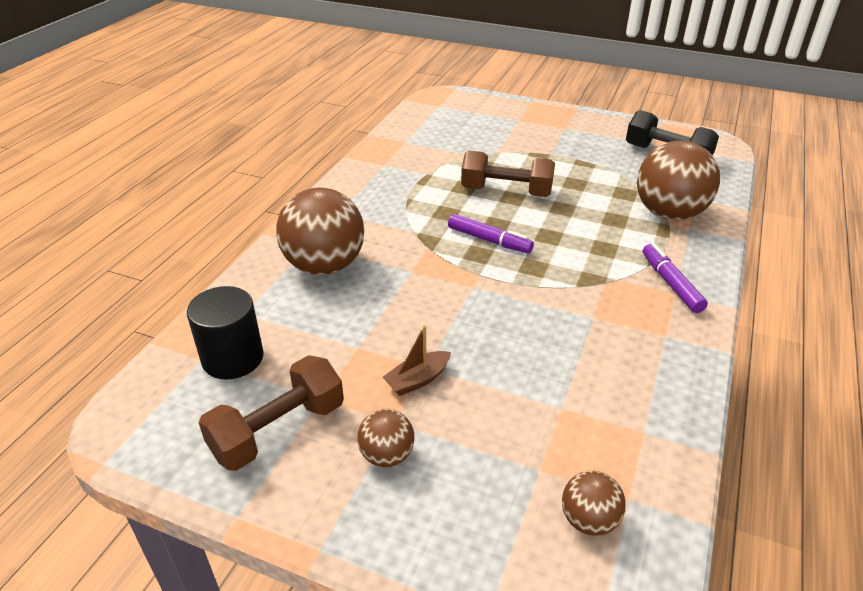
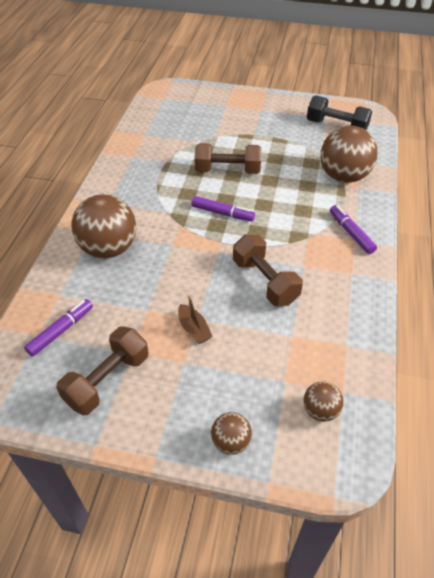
camera: 10 degrees left, 10 degrees up
(233, 358) = (61, 331): black cylinder -> purple marker
(387, 455) = (185, 386): brown ball -> brown ball (230, 442)
(417, 380) = (194, 329): brown boat -> brown boat turned 75 degrees counterclockwise
(533, 330) = (265, 281): none -> brown dumbbell

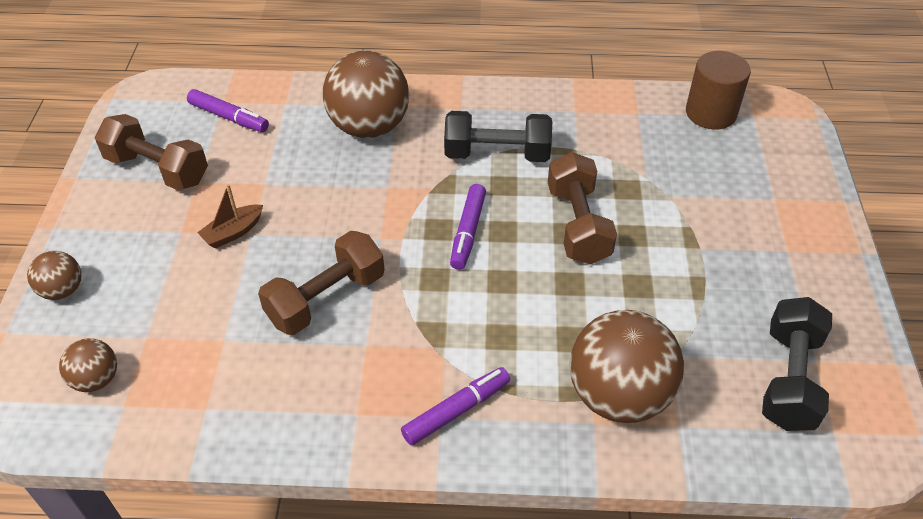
camera: 80 degrees right, 0 degrees up
(155, 110) = (711, 113): none -> brown cylinder
(159, 193) = (497, 154): none -> black dumbbell

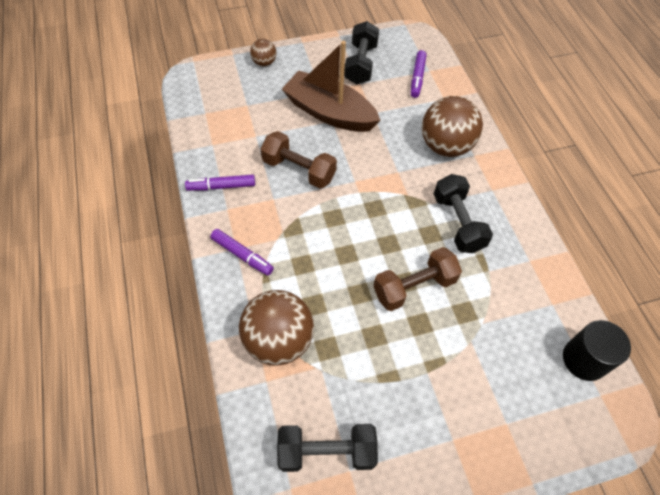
camera: 70 degrees right, 10 degrees up
(96, 379) = (216, 97): brown ball -> none
(157, 169) = (361, 64): brown dumbbell -> black dumbbell
(233, 232) = (329, 113): brown boat -> brown boat, size x2.47
(468, 232) = (379, 224): purple marker -> purple marker (221, 186)
(711, 113) = (584, 359): brown cylinder -> black cylinder

